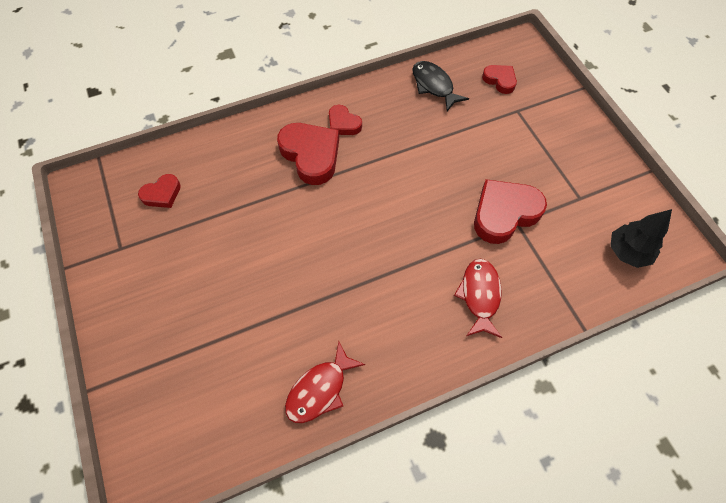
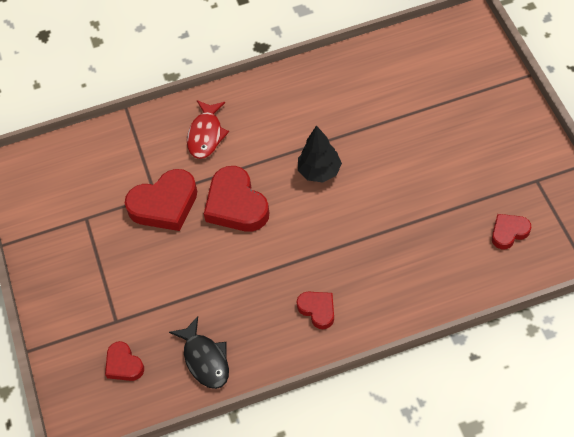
camera: 170 degrees left, 5 degrees down
(311, 155) = (354, 272): red heart -> red heart (236, 205)
(320, 389) = (345, 73): red fish -> none
(627, 252) = (63, 167): black tree -> black tree (319, 171)

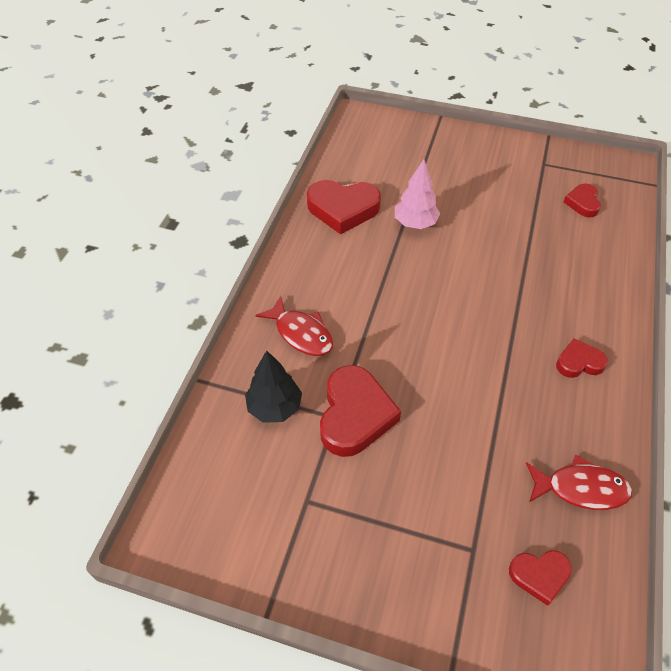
camera: 60 degrees left, 5 degrees down
(205, 359) = (580, 488): black fish -> red fish
(236, 205) = (407, 356): red heart -> red heart (343, 209)
(319, 171) = (422, 277): black tree -> black tree (274, 407)
(373, 134) = (415, 223): none -> pink tree

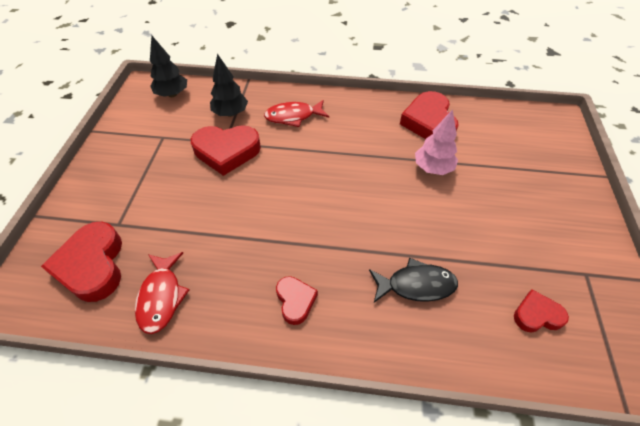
camera: 80 degrees right, 0 degrees up
(203, 490) = (172, 94): none -> black tree
(301, 333) = (293, 116): red fish -> red fish turned 45 degrees clockwise
(539, 575) = (92, 265): red heart -> red heart, size x1.81
(558, 269) = (416, 285): none -> black fish

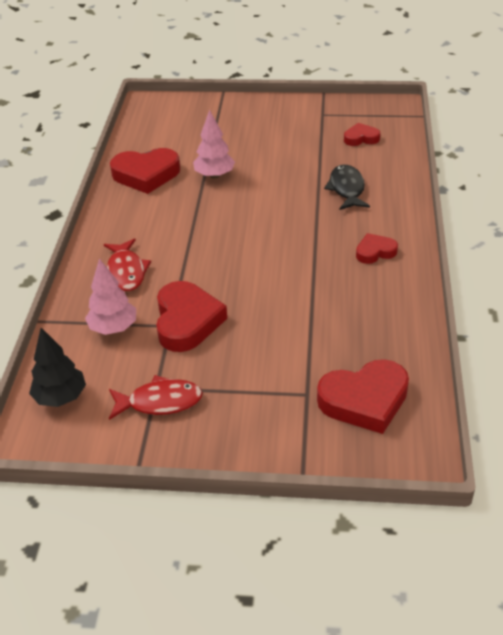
camera: 90 degrees left, 10 degrees down
(161, 297) = (389, 337): red fish -> red fish (160, 402)
(230, 113) = (113, 328): black tree -> pink tree
(537, 315) = (361, 138): red heart -> red heart turned 90 degrees clockwise

